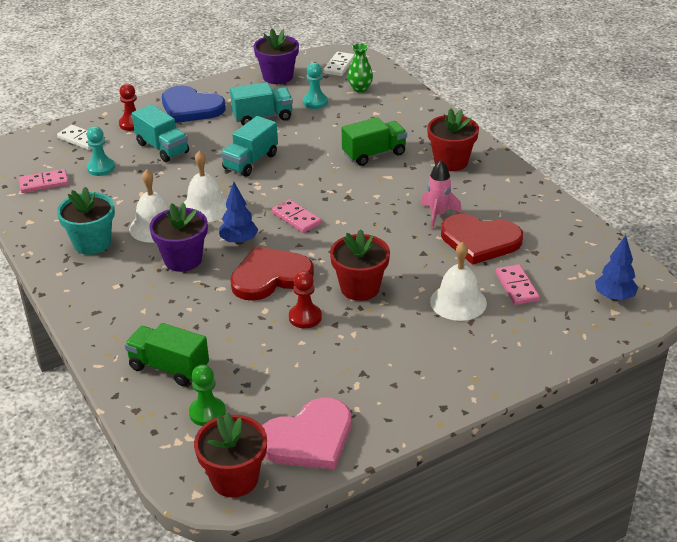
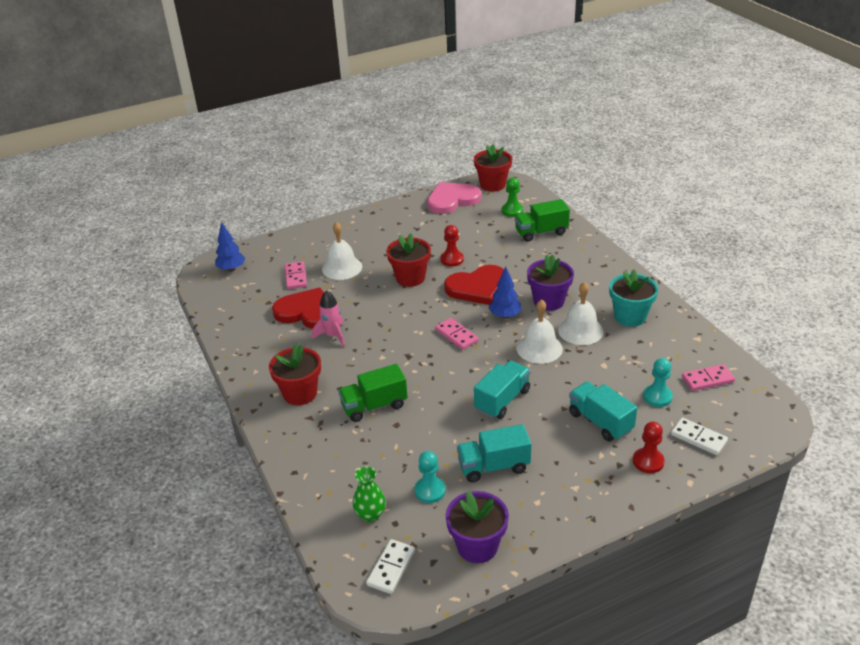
camera: 175 degrees left, 0 degrees up
(169, 367) = (541, 232): green truck -> green truck turned 135 degrees clockwise
(191, 108) = (584, 487): blue heart -> none

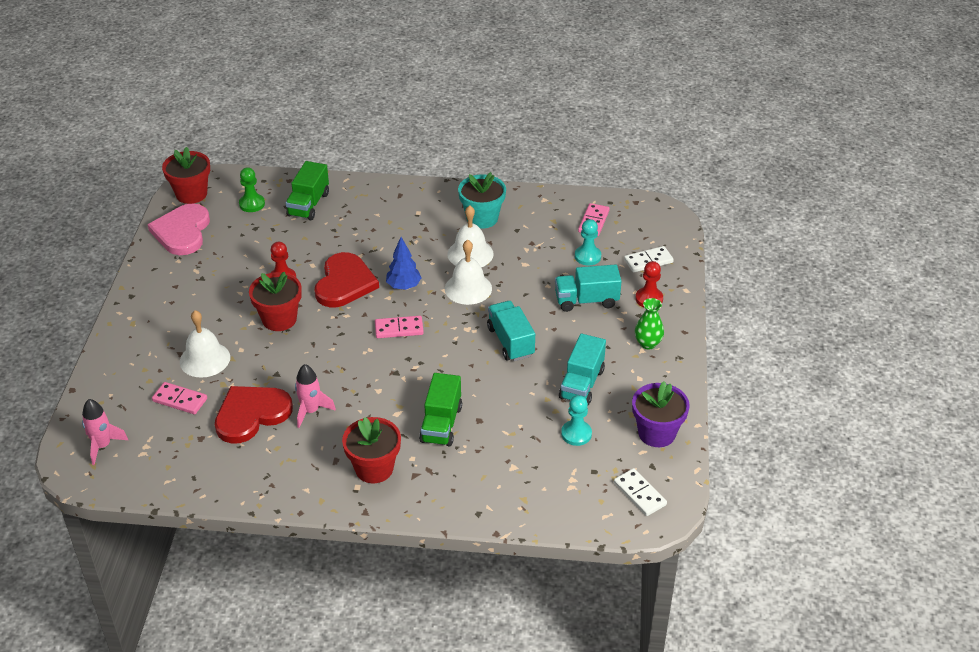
camera: 60 degrees left, 5 degrees up
(231, 269) = (102, 446): blue tree -> pink rocket
(370, 515) = (572, 482): green vase -> green vase (648, 343)
(548, 301) = (413, 251): purple flower pot -> none

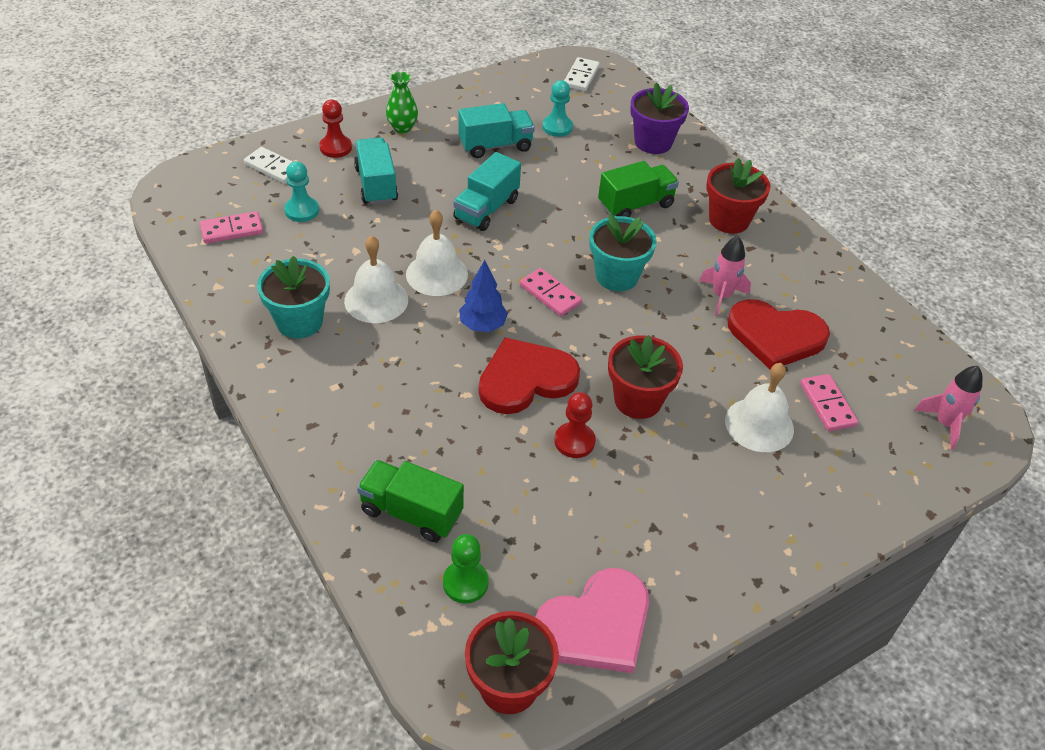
camera: 130 degrees left, 5 degrees up
(308, 204) = (411, 512): green truck -> green truck turned 135 degrees counterclockwise
(382, 370) = (616, 276): none -> turquoise flower pot
(586, 300) = (376, 185): turquoise truck -> turquoise truck turned 150 degrees counterclockwise
(656, 433) = (508, 88): purple flower pot -> purple flower pot (653, 142)

